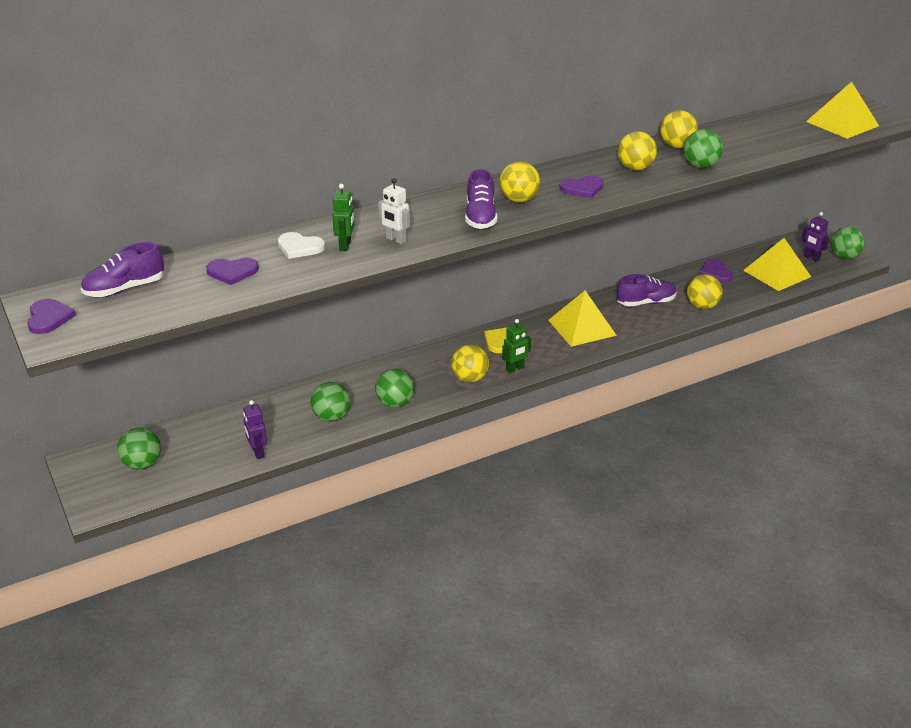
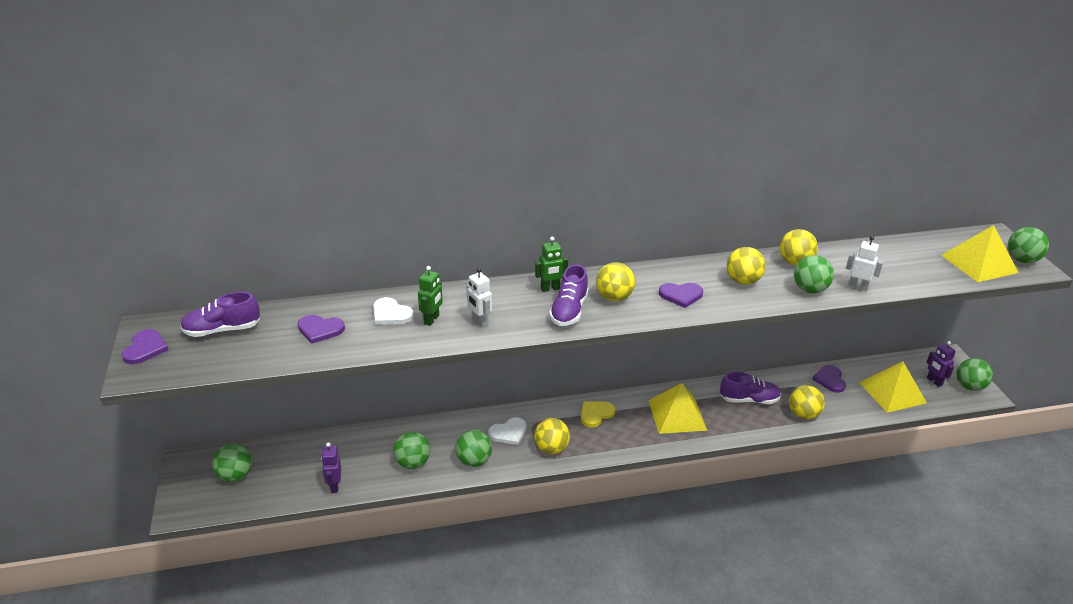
camera: 15 degrees right, 0 degrees up
(419, 372) = (509, 432): none -> white heart
(515, 369) = (597, 447): green robot -> green robot (550, 289)
(743, 158) = (858, 287): none -> white robot
(878, 115) = (1022, 260): none -> green ball

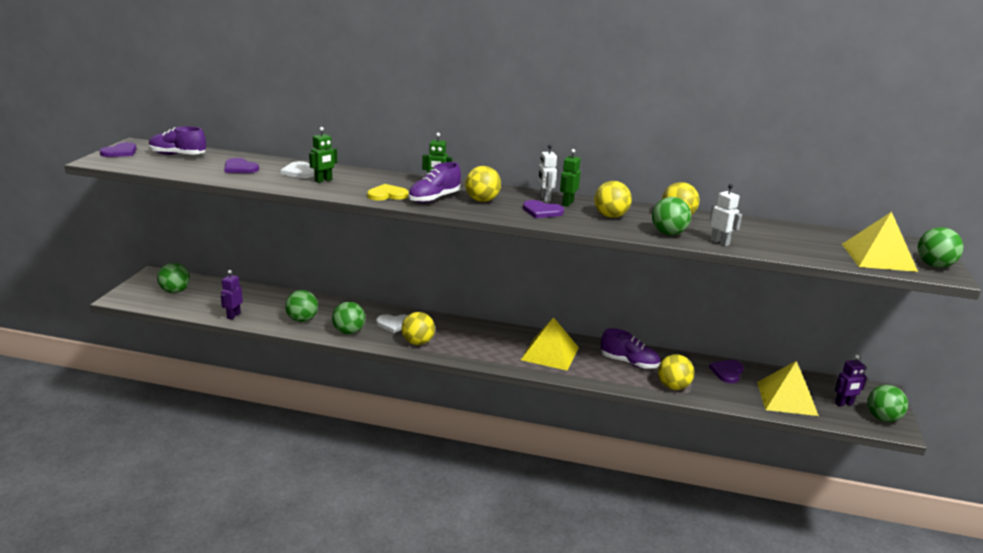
camera: 25 degrees right, 10 degrees down
(479, 322) = (357, 189): white robot -> white robot (545, 198)
(596, 414) = (478, 333): yellow heart -> yellow heart (387, 195)
(690, 274) = (567, 203): none -> green robot
(934, 381) = (844, 404): purple robot -> purple robot turned 105 degrees counterclockwise

